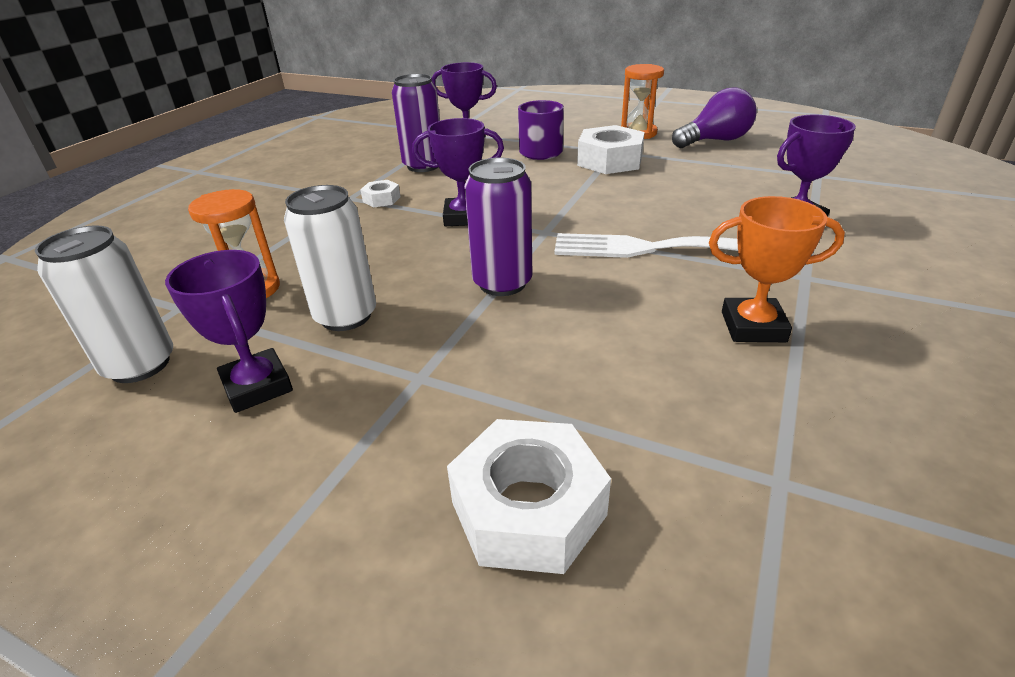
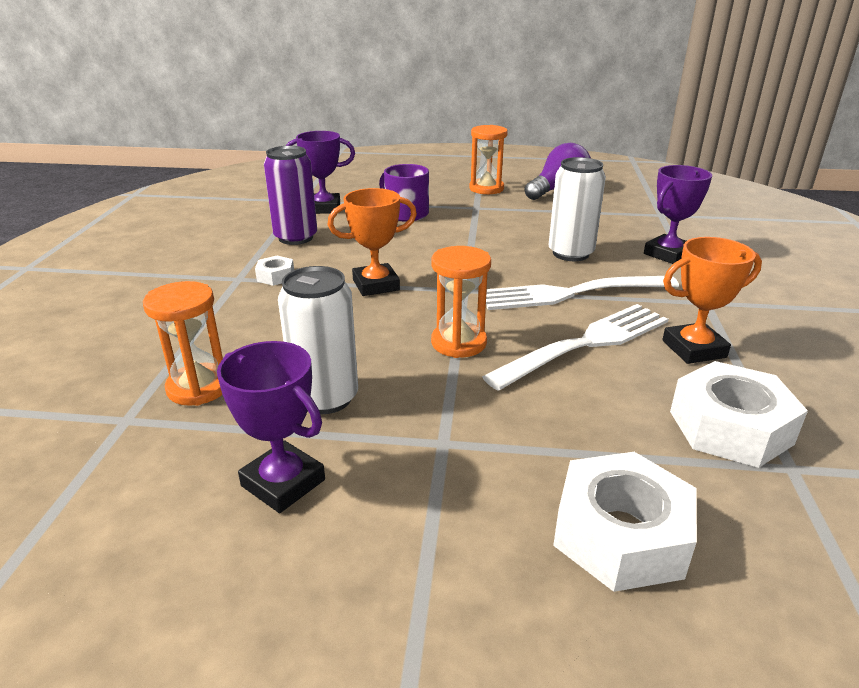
camera: 20 degrees left, 5 degrees down
(140, 365) = (127, 487): white can -> white can (570, 253)
(464, 217) = (376, 285): purple trophy -> orange trophy
(502, 283) = (458, 343): purple can -> orange hourglass
(610, 161) = (478, 217): white nut -> white nut (730, 427)
(631, 304) = (585, 344): none -> white fork

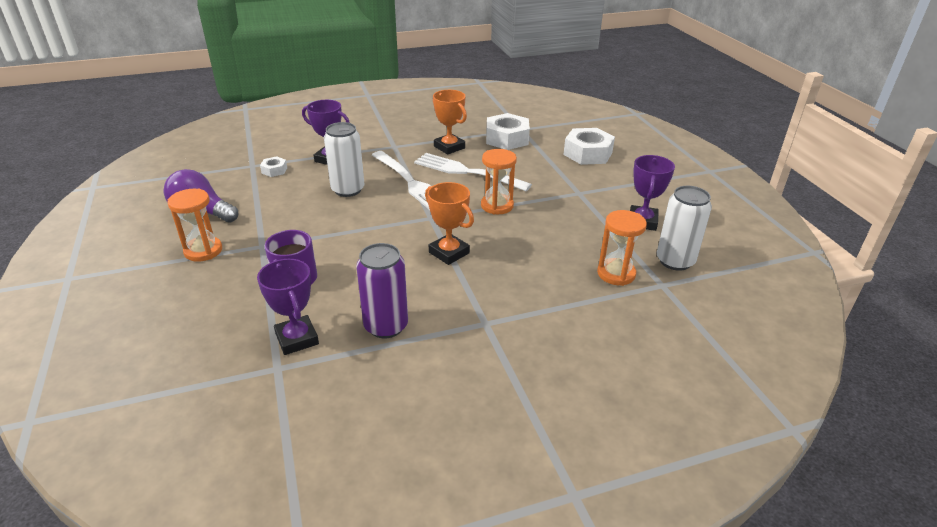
camera: 115 degrees left, 5 degrees up
(275, 276) = (468, 304): white nut -> white nut (274, 170)
(325, 398) = (582, 230): white can -> white can (675, 261)

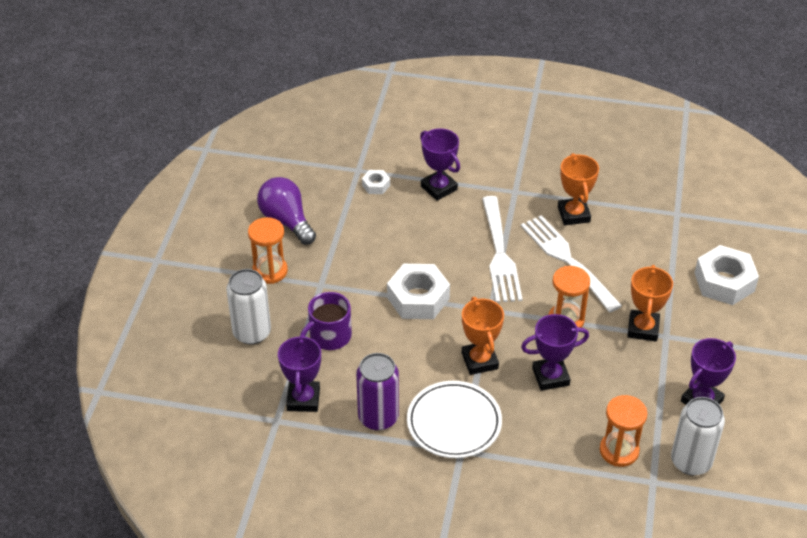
camera: 30 degrees right, 10 degrees up
(348, 190) = (432, 240): white can -> white can (252, 333)
(462, 304) = (454, 423): none -> white plate
(507, 139) = (648, 224): white nut -> white nut (418, 298)
(517, 244) = (550, 377): none -> purple trophy
(558, 193) = (643, 328): none -> orange trophy

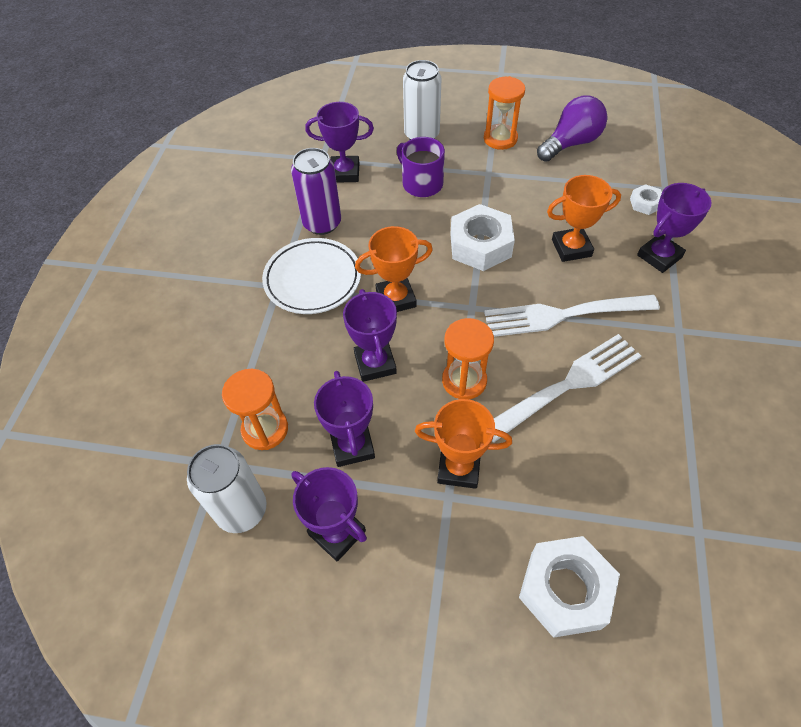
camera: 90 degrees right, 10 degrees up
(573, 214) = (655, 394): orange trophy -> orange trophy (571, 248)
(629, 392) = (352, 446): none -> purple trophy

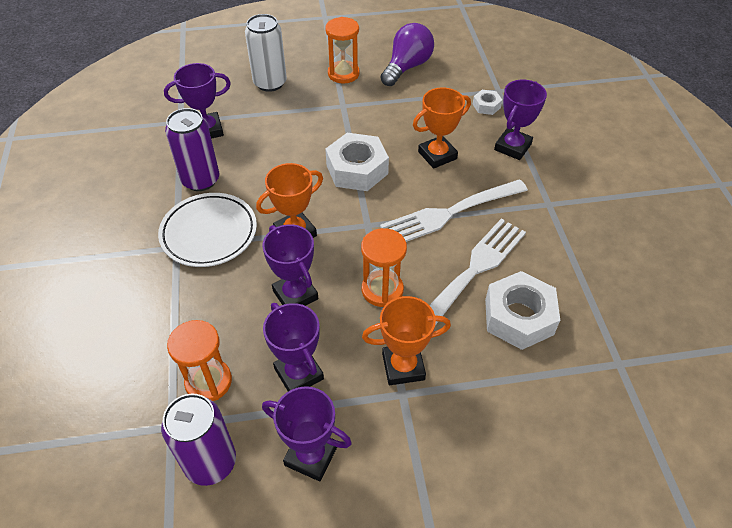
camera: 20 degrees left, 5 degrees down
(241, 510) = (210, 462): white can -> purple can
(421, 184) = (284, 126): purple mug -> none
(565, 590) = (529, 443): white nut -> white nut (518, 317)

